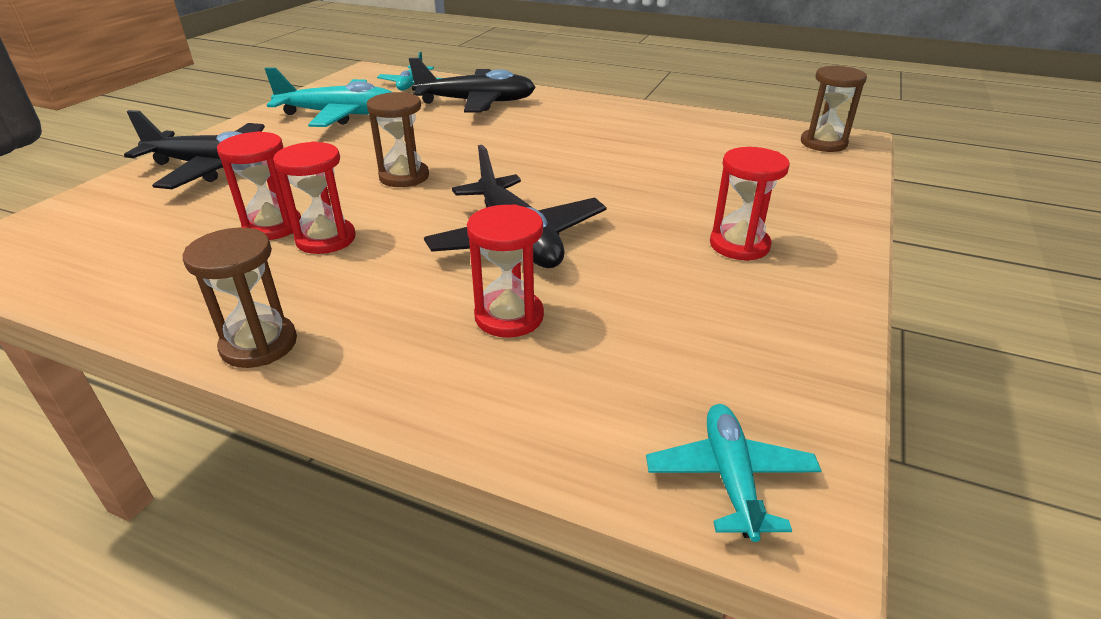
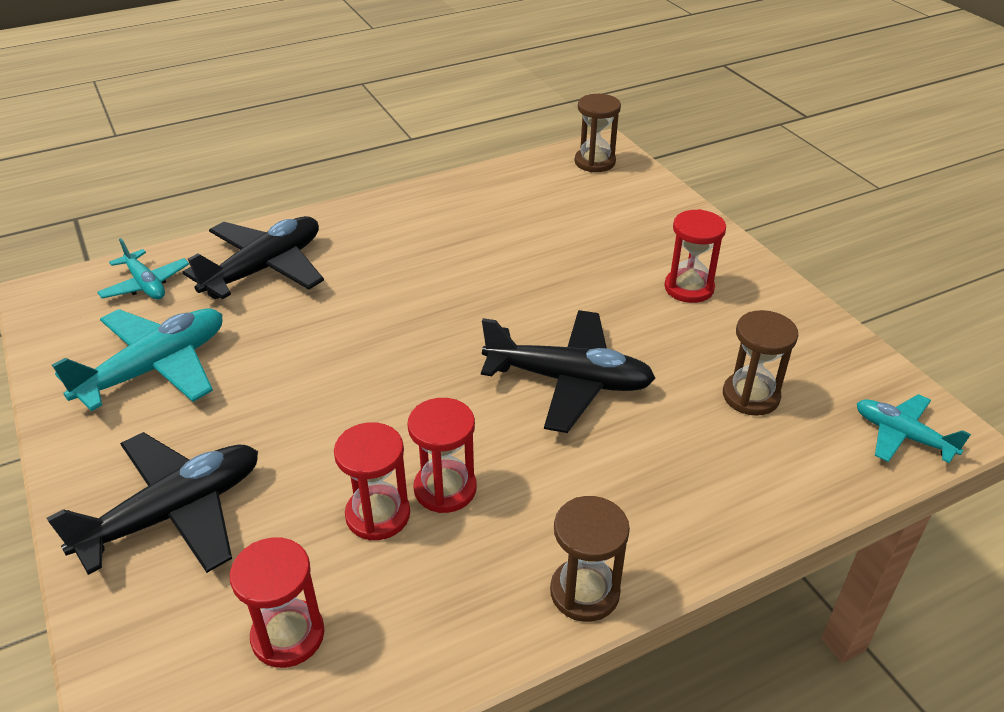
camera: 50 degrees left, 5 degrees up
(404, 177) = (376, 390): brown hourglass -> brown hourglass (751, 396)
(509, 316) = (673, 439): red hourglass -> red hourglass (288, 635)

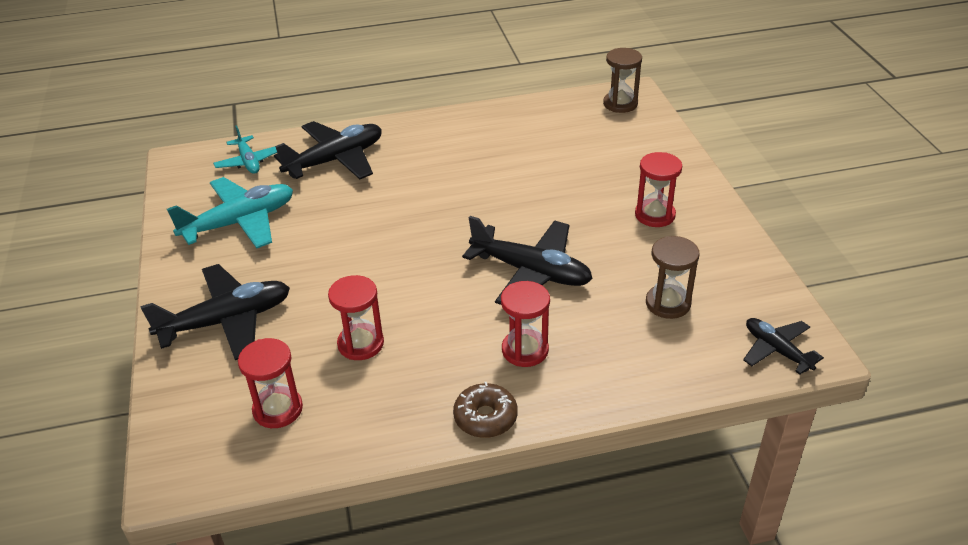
camera: 15 degrees right, 0 degrees up
(445, 489) = (413, 334): red hourglass -> red hourglass (525, 350)
(584, 592) = (485, 417): brown hourglass -> brown donut
(902, 436) = (777, 350): turquoise plane -> black plane

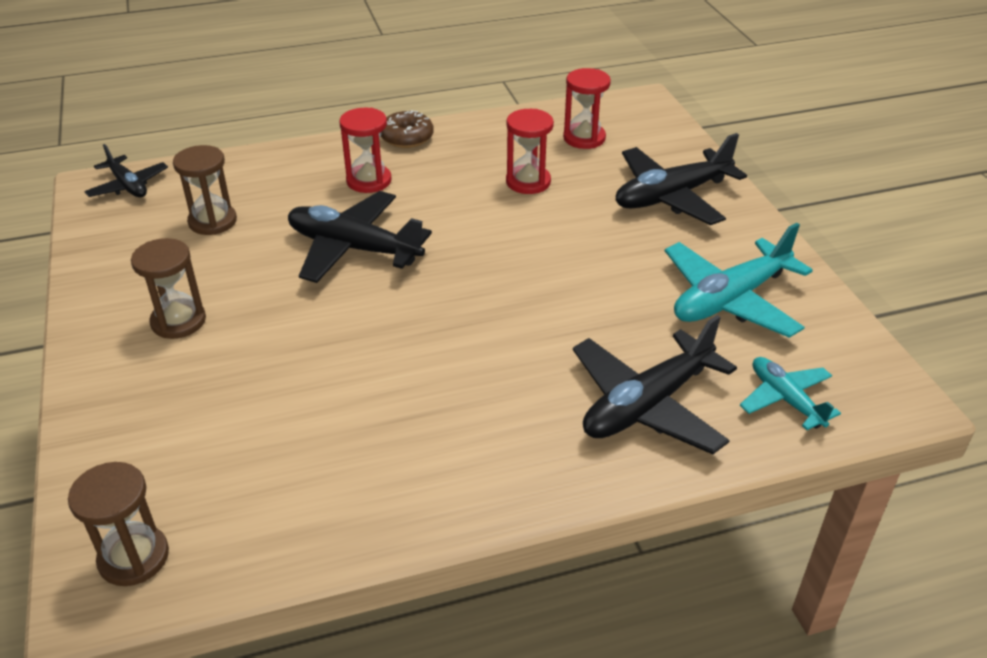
camera: 175 degrees right, 0 degrees up
(655, 215) = (178, 321): red hourglass -> brown hourglass

